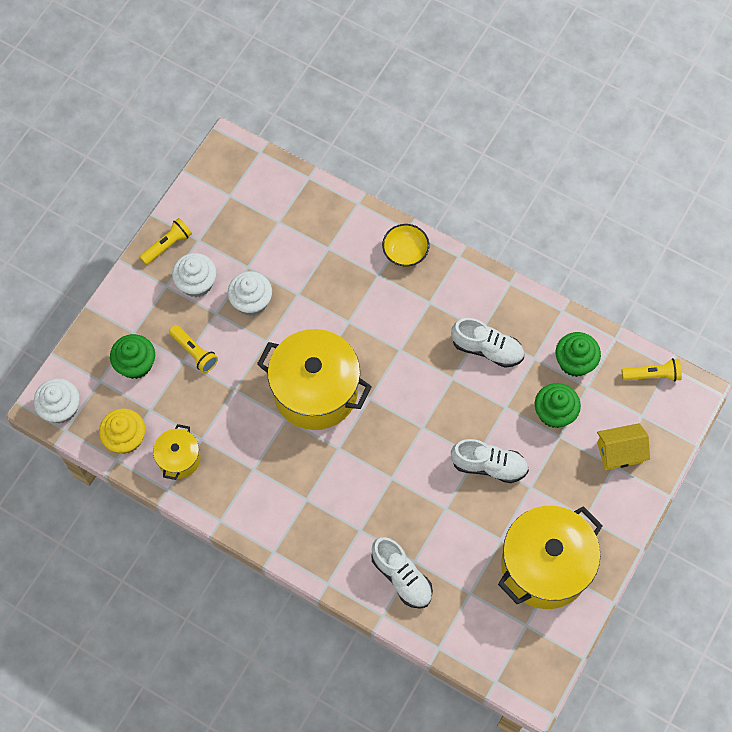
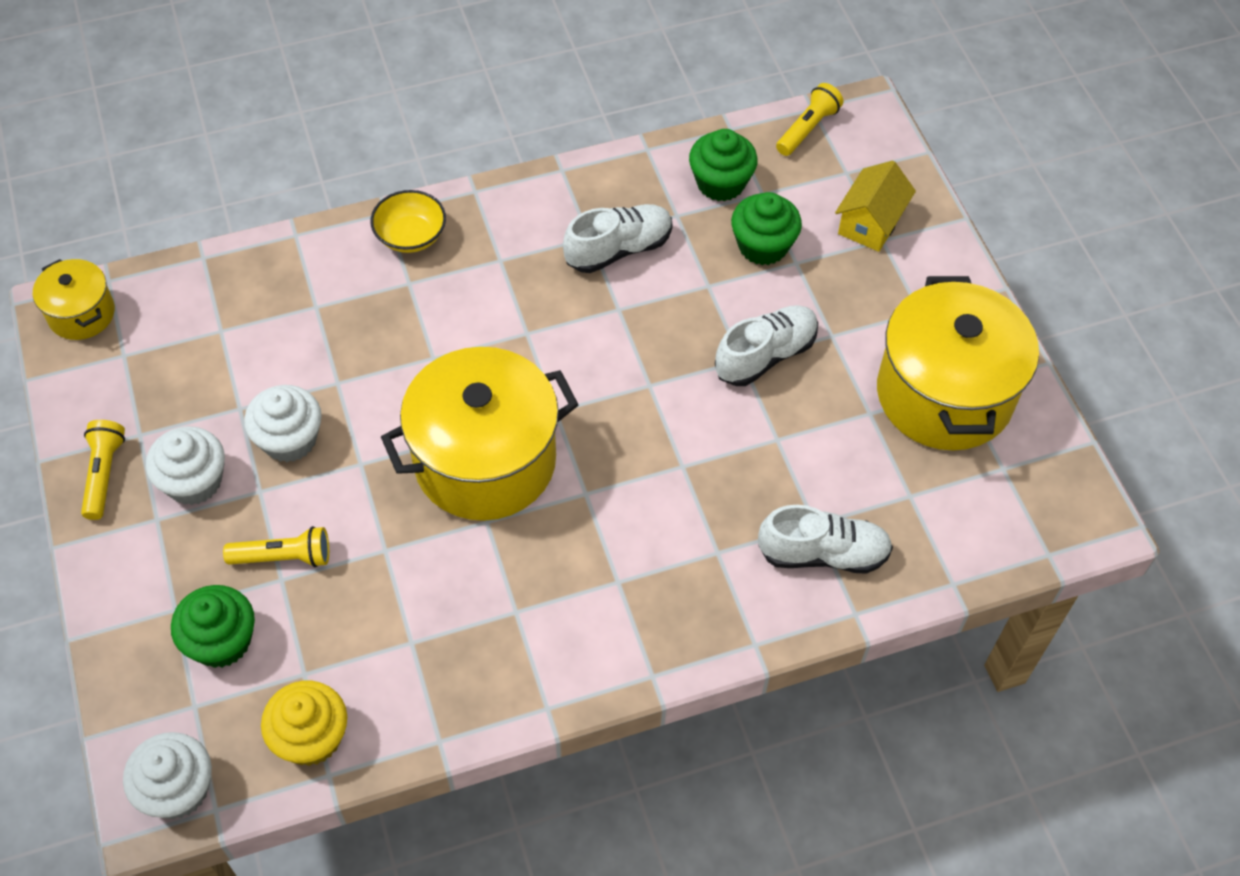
camera: 50 degrees left, 10 degrees down
(179, 458) = (410, 691): yellow pot -> yellow pot (81, 314)

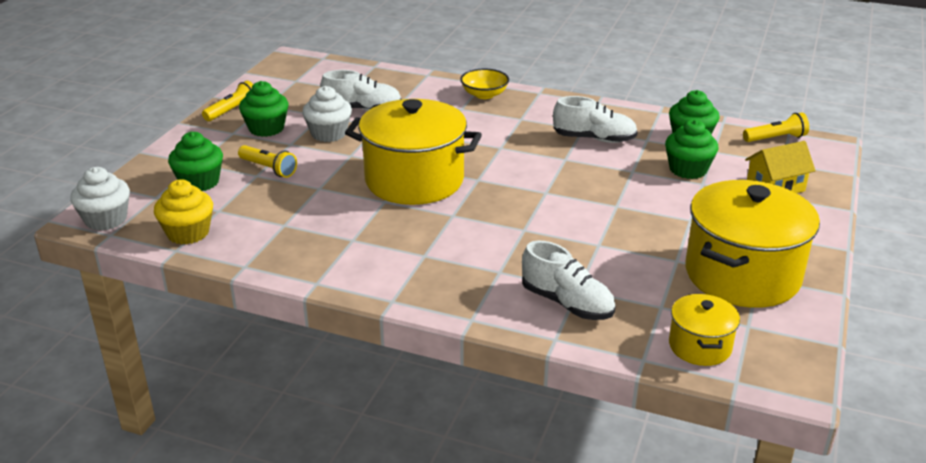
camera: 40 degrees right, 25 degrees down
(81, 314) = (296, 63): yellow pot -> yellow pot (700, 346)
(194, 481) = (266, 128): white cupcake -> green cupcake
(765, 355) = (634, 210): white shoe -> white shoe (362, 109)

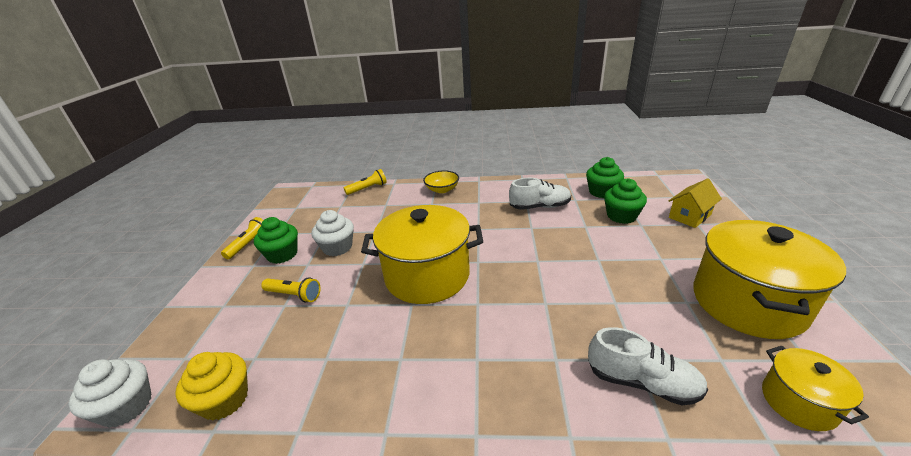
camera: 15 degrees left, 0 degrees up
(199, 182) = (229, 327): green cupcake -> none
(362, 109) = (357, 220): white shoe -> none
(776, 138) = (654, 180): yellow flashlight -> yellow flashlight (368, 188)

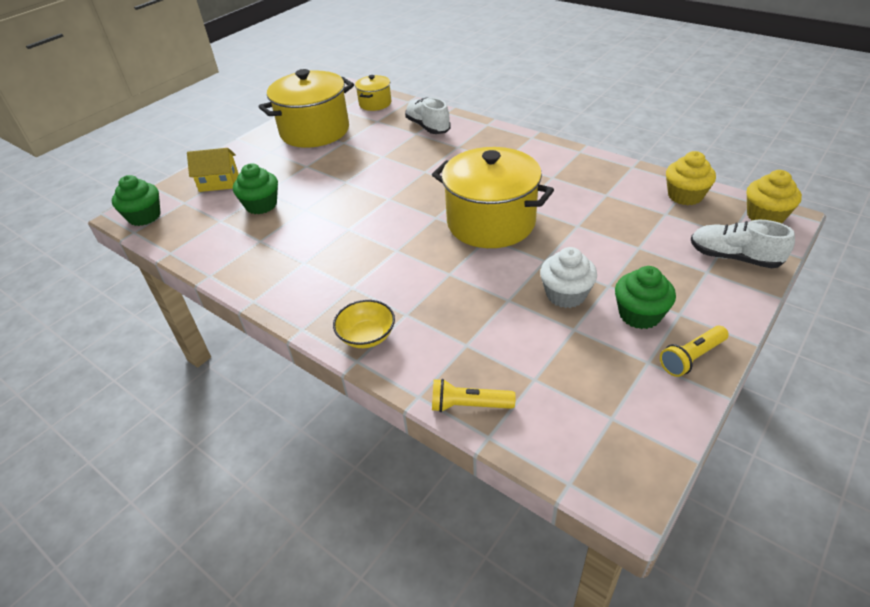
camera: 145 degrees left, 10 degrees up
(127, 407) = (765, 216): white cupcake -> yellow cupcake
(294, 295) = (627, 253): yellow flashlight -> none
(540, 207) = (304, 248): white shoe -> white shoe (734, 257)
(602, 192) = (221, 237): green cupcake -> green cupcake (144, 216)

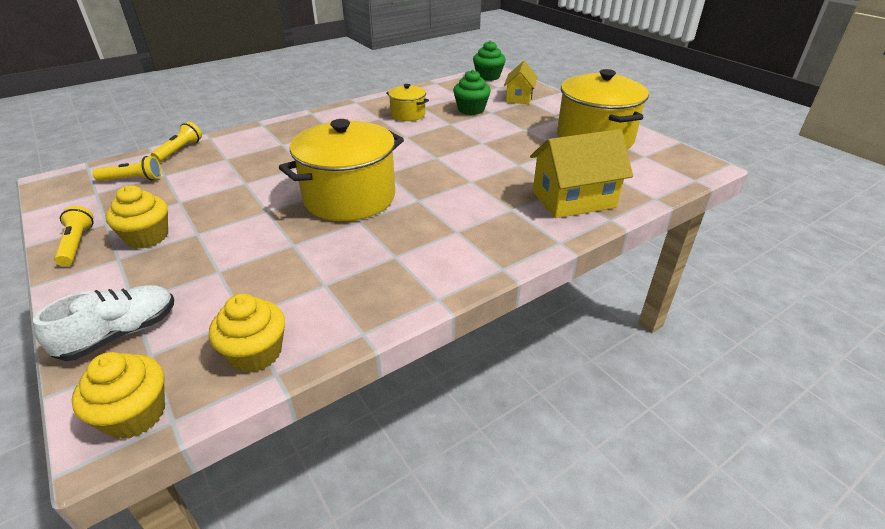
camera: 105 degrees right, 5 degrees down
(367, 336) = (279, 129): yellow bowl -> none
(375, 103) = (654, 176): yellow pot -> yellow pot (408, 114)
(428, 127) = (573, 199): white shoe -> yellow house
(563, 403) = (133, 179): none -> yellow flashlight
(566, 295) = (216, 209): white cupcake -> none
(639, 314) = (147, 237): green cupcake -> yellow cupcake

